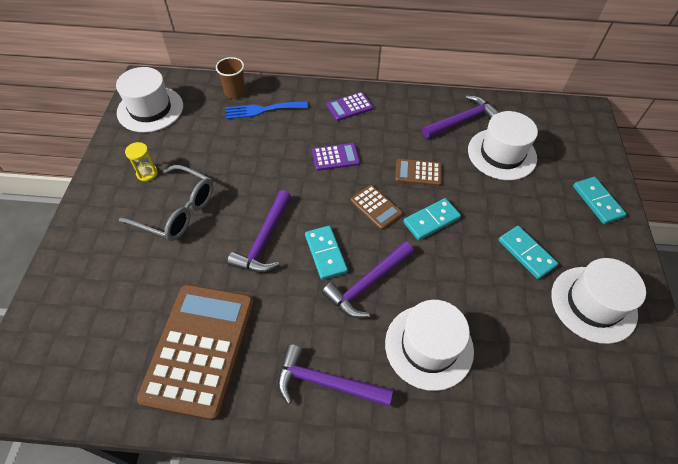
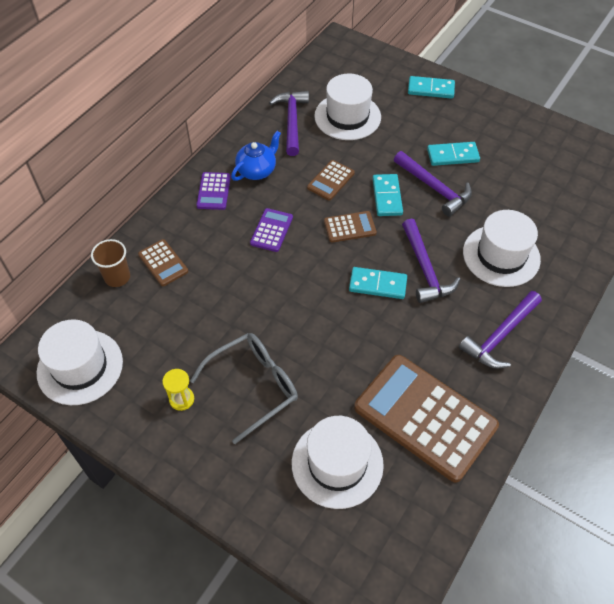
camera: 60 degrees left, 0 degrees up
(262, 110) = (163, 263): blue fork -> brown calculator
(264, 240) = (335, 325): purple hammer -> purple hammer (434, 188)
(391, 122) = (257, 170): none -> blue teapot
(593, 304) = (514, 143): white hat -> white hat (337, 463)

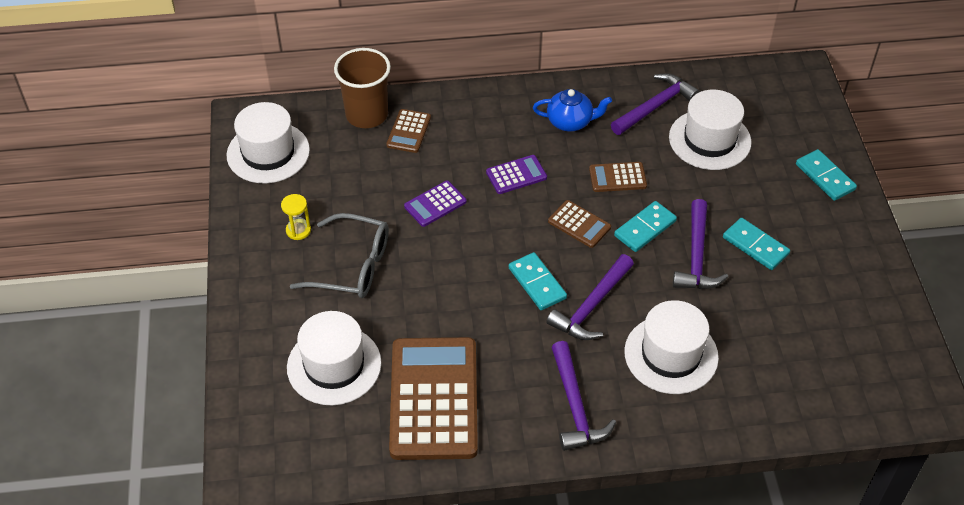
camera: 50 degrees right, 5 degrees down
(117, 277) = (367, 115): brown cup -> brown cup, size x1.58
(214, 191) = (515, 110): purple calculator -> purple calculator (435, 204)
(500, 336) = (575, 406): purple hammer -> purple hammer turned 105 degrees counterclockwise

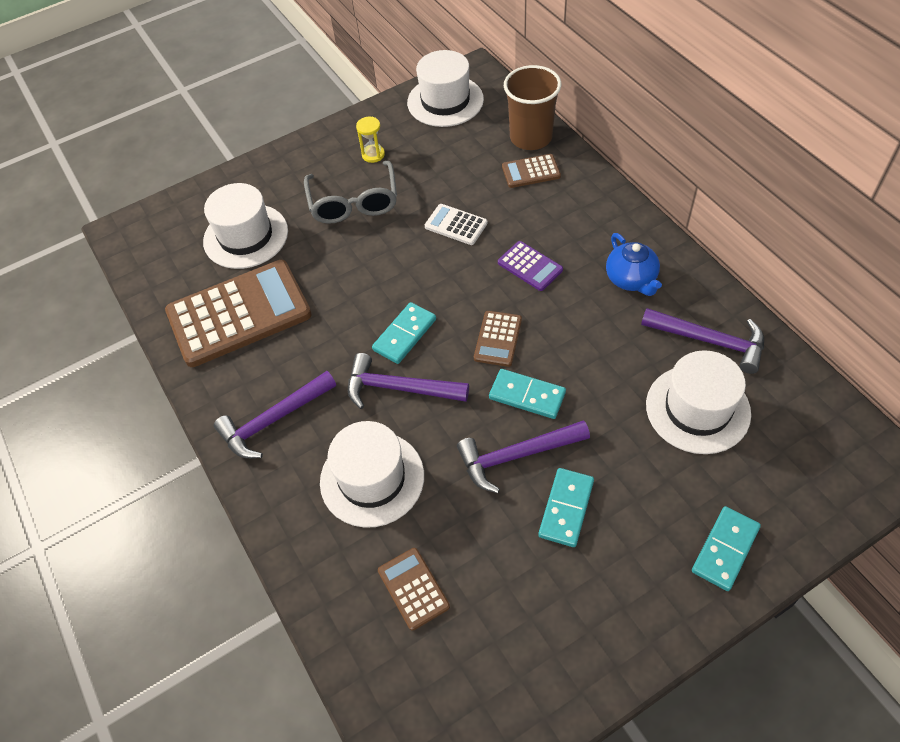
camera: 70 degrees right, 5 degrees up
(435, 204) = (456, 225): purple calculator -> white calculator
(617, 177) = (582, 346): brown calculator -> brown calculator (413, 588)

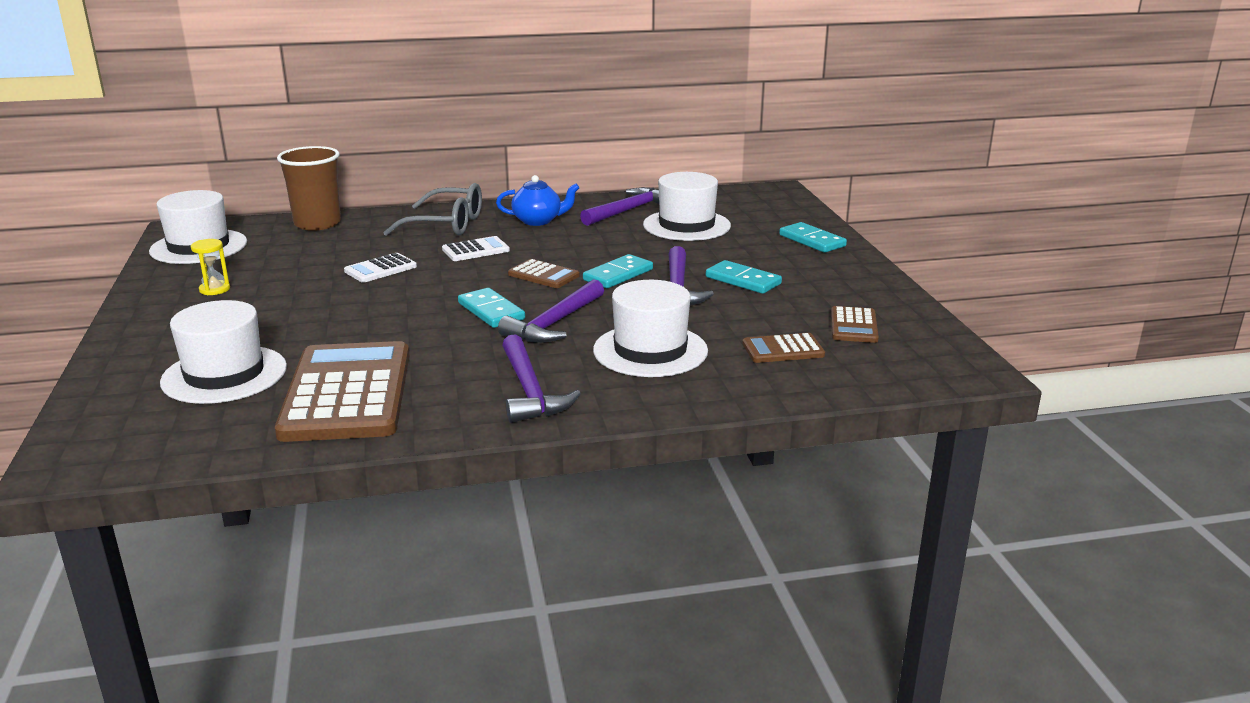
camera: 75 degrees left, 30 degrees down
(354, 203) = (272, 309): grey glasses -> grey glasses (447, 224)
(530, 266) = (475, 250): purple calculator -> white calculator
(531, 172) = (361, 231): brown calculator -> brown calculator (854, 326)

